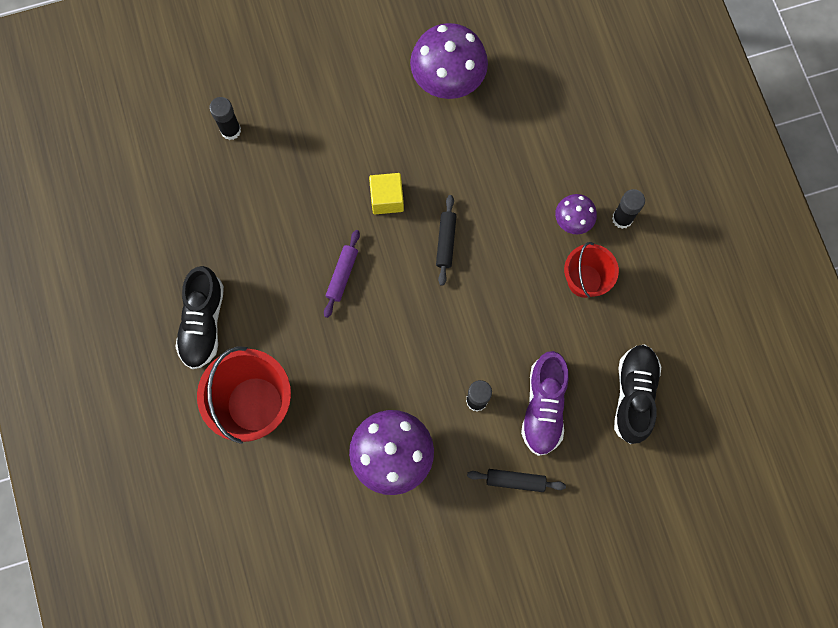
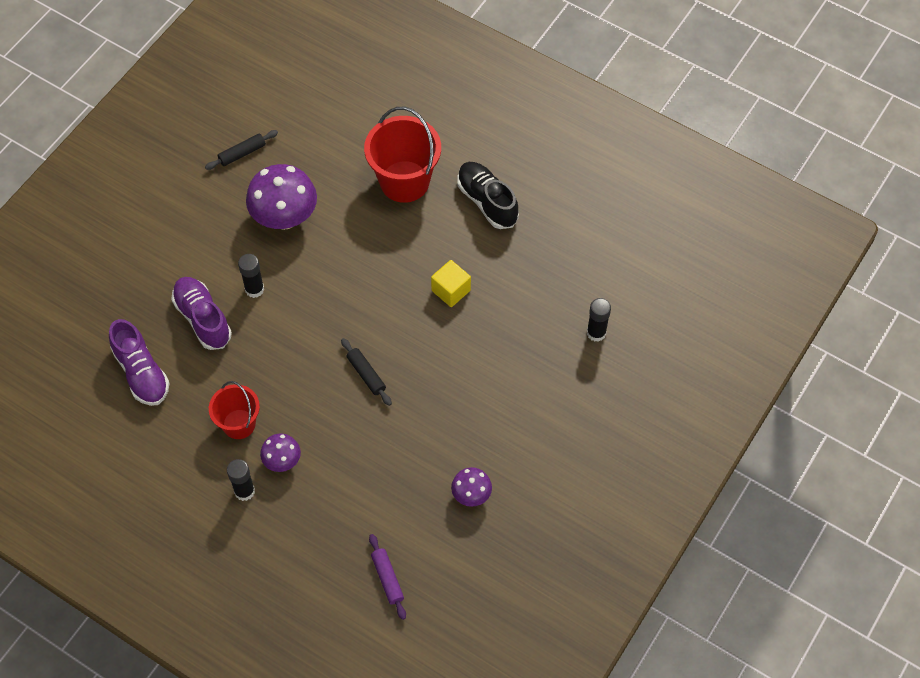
camera: 140 degrees right, 15 degrees down
(342, 275) = (421, 298): purple rolling pin -> purple rolling pin (387, 579)
(387, 199) = (437, 372): yellow cube -> yellow cube (451, 290)
(448, 79) = (471, 495): purple mushroom -> purple mushroom, size x0.53
(515, 481) = (186, 261): black rolling pin -> black rolling pin (242, 153)
(634, 395) = (141, 373): black shoe -> purple shoe

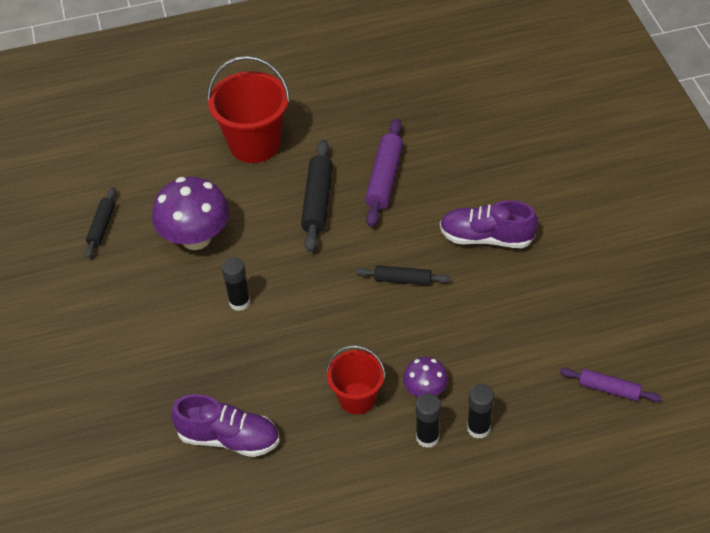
camera: 45 degrees left, 10 degrees down
(203, 319) = (226, 357): purple shoe -> purple shoe (486, 237)
(388, 265) = (317, 201): none -> black rolling pin
(451, 290) = (384, 179): yellow cube -> purple rolling pin
(471, 495) = (582, 283): purple mushroom -> none
(487, 201) = (331, 109): black shoe -> none
(596, 333) = (514, 120): black glue stick -> black glue stick (478, 428)

